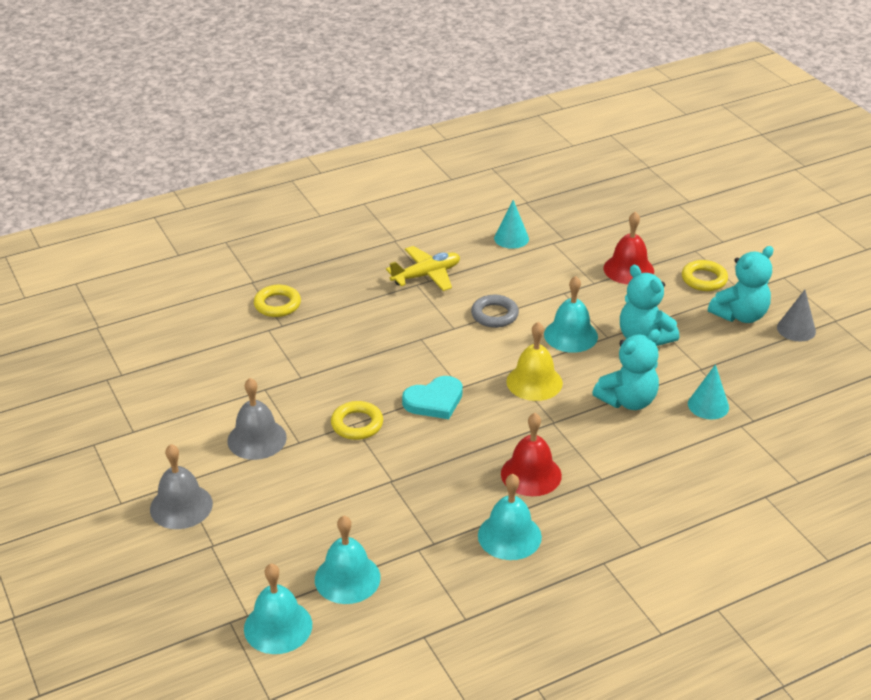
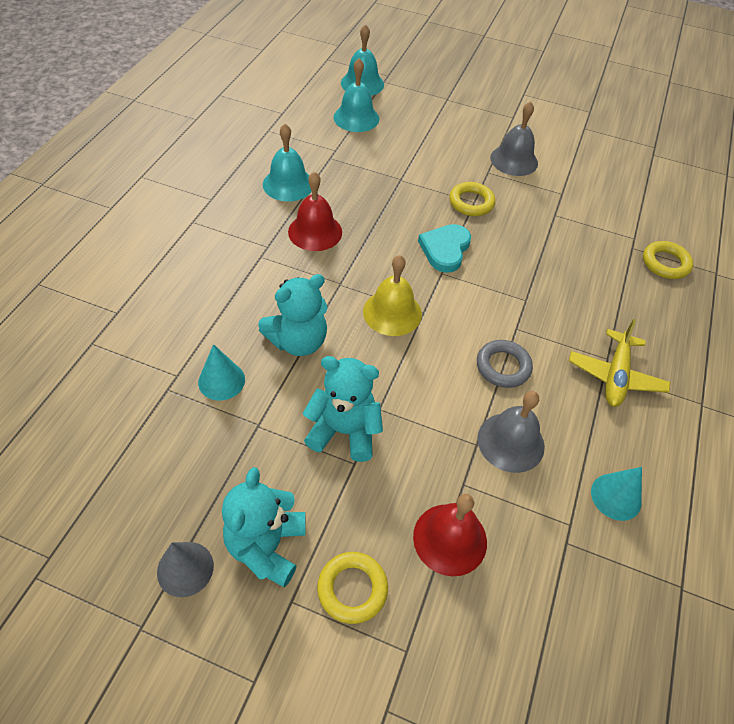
camera: 135 degrees right, 15 degrees up
(181, 506) = (492, 107): grey bell -> grey bell (510, 442)
(570, 335) = (414, 387): turquoise bell -> none
(628, 400) = (298, 341): turquoise teddy bear -> turquoise teddy bear turned 135 degrees counterclockwise

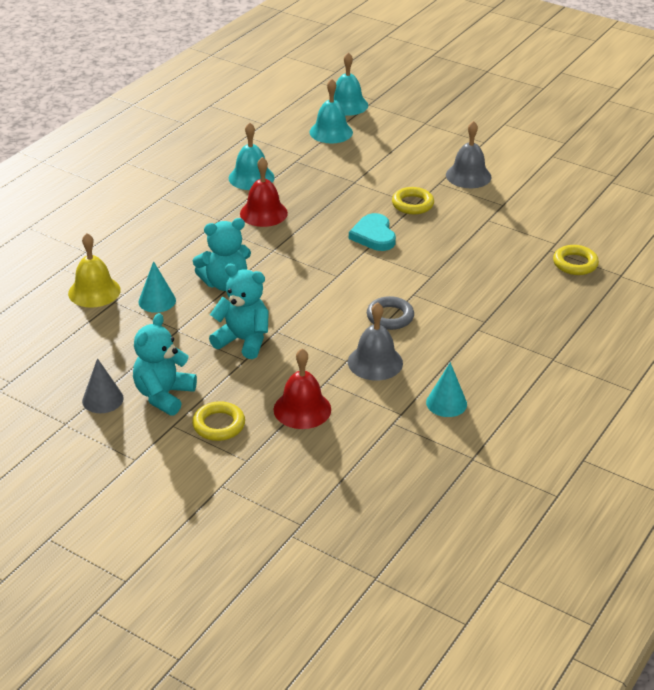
camera: 15 degrees right, 15 degrees down
(392, 312) = (310, 273): yellow bell -> yellow bell (94, 291)
(445, 249) = (374, 235): turquoise heart -> turquoise heart turned 45 degrees counterclockwise
(615, 375) = (485, 333): yellow plane -> none

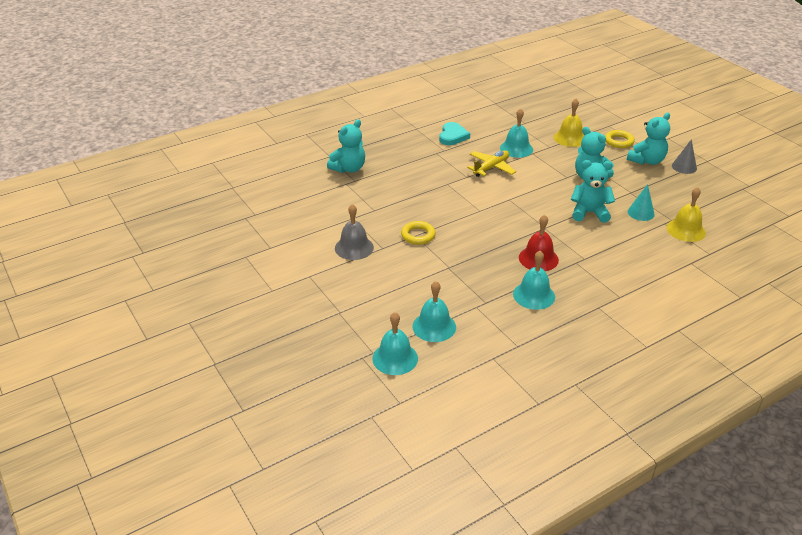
camera: 155 degrees left, 0 degrees up
(302, 409) = (570, 138): red bell -> yellow bell
(374, 235) = (465, 219): turquoise heart -> turquoise heart (452, 136)
(375, 362) = (516, 148): grey bell -> turquoise bell
(390, 317) = (491, 168): grey ring -> yellow plane
(446, 403) = (490, 124): turquoise cone -> none
(575, 263) = (348, 169): yellow ring -> turquoise teddy bear

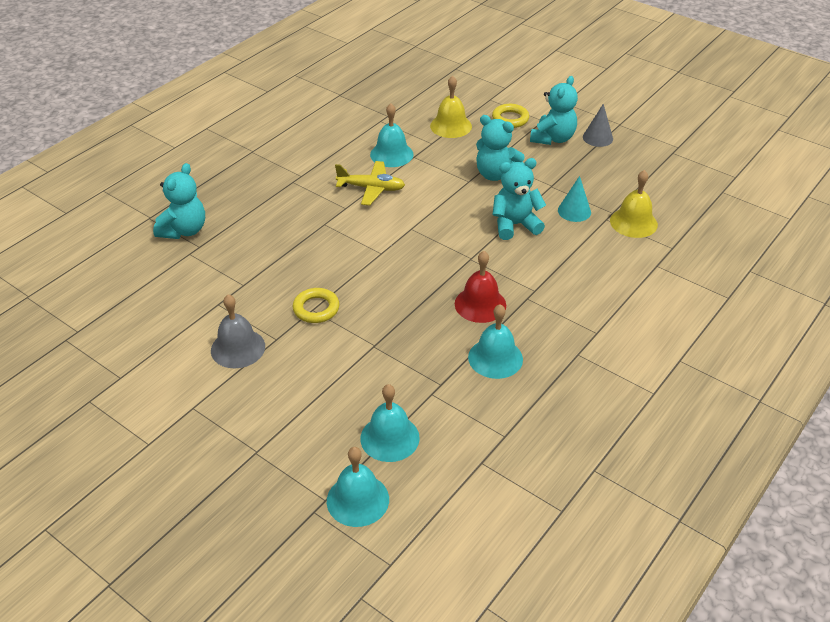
camera: 20 degrees left, 5 degrees up
(452, 136) = (304, 153): turquoise heart -> none
(491, 168) = (371, 188): yellow plane -> yellow plane turned 75 degrees clockwise

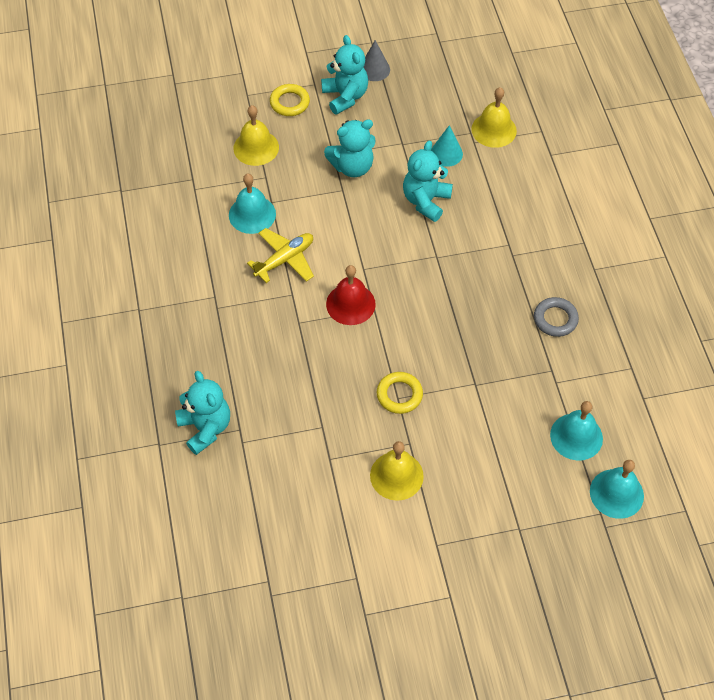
camera: 50 degrees left, 15 degrees up
(238, 348) = (396, 475): grey bell -> yellow bell
(480, 304) = (492, 288): red bell -> red bell (350, 304)
(495, 358) = (555, 319): turquoise bell -> grey ring

